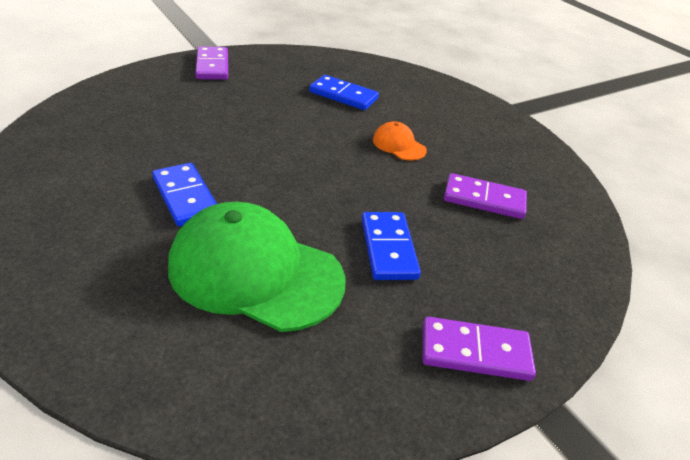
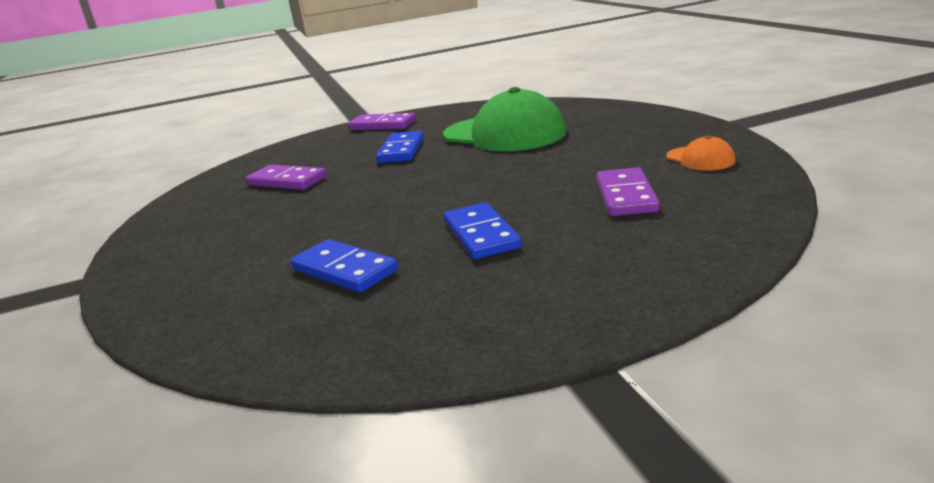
camera: 160 degrees left, 15 degrees down
(185, 197) = (564, 158): blue domino -> blue domino (481, 235)
(212, 66) = (570, 307): purple domino -> purple domino (626, 196)
(399, 145) = (323, 214): orange cap -> orange cap (700, 159)

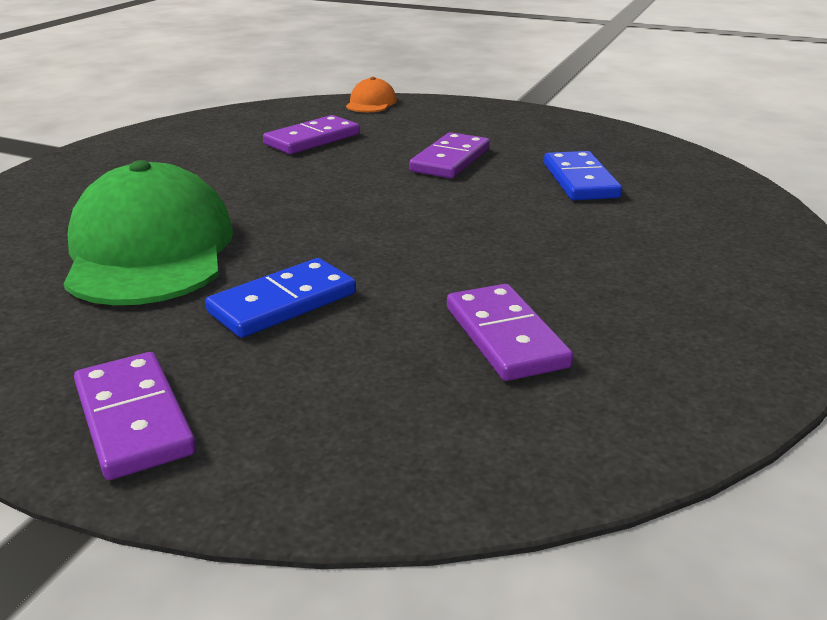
camera: 140 degrees left, 5 degrees up
(481, 235) = (450, 160): blue domino -> purple domino
(700, 159) = (195, 136): orange cap -> orange cap (371, 103)

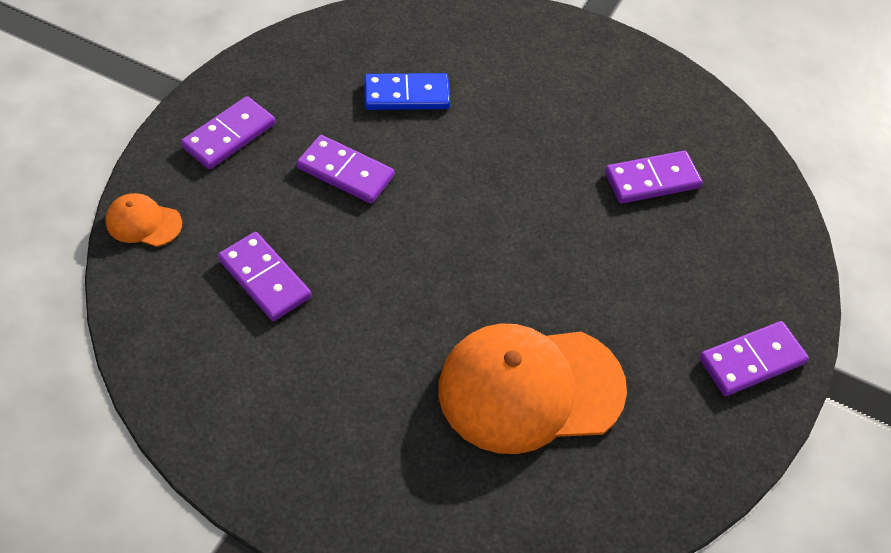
camera: 90 degrees left, 25 degrees up
(150, 250) = (530, 389): green cap -> orange cap
(282, 303) = (615, 293): blue domino -> none
(479, 119) = (229, 136): none -> purple domino

